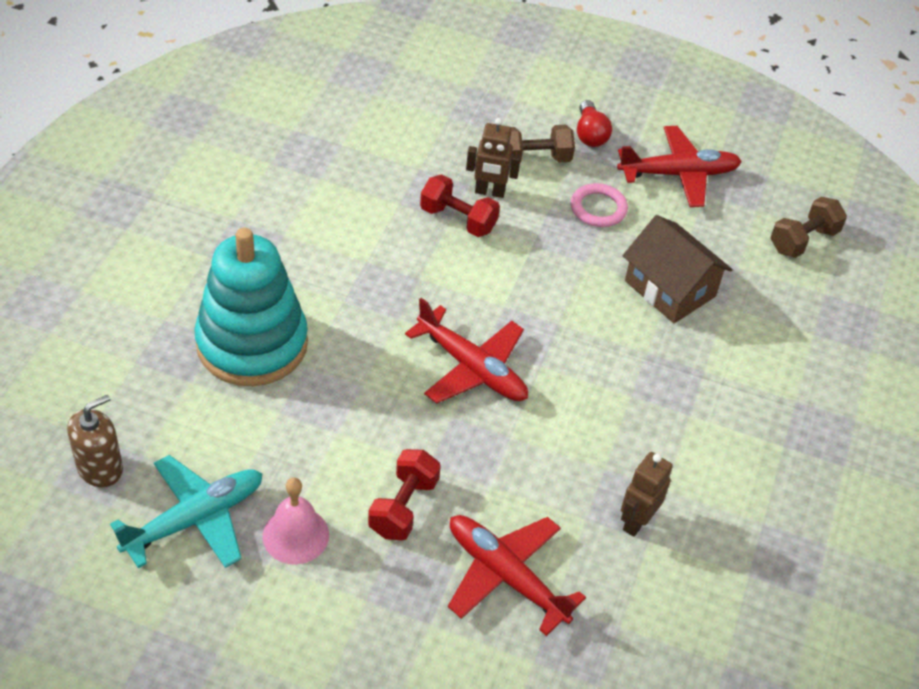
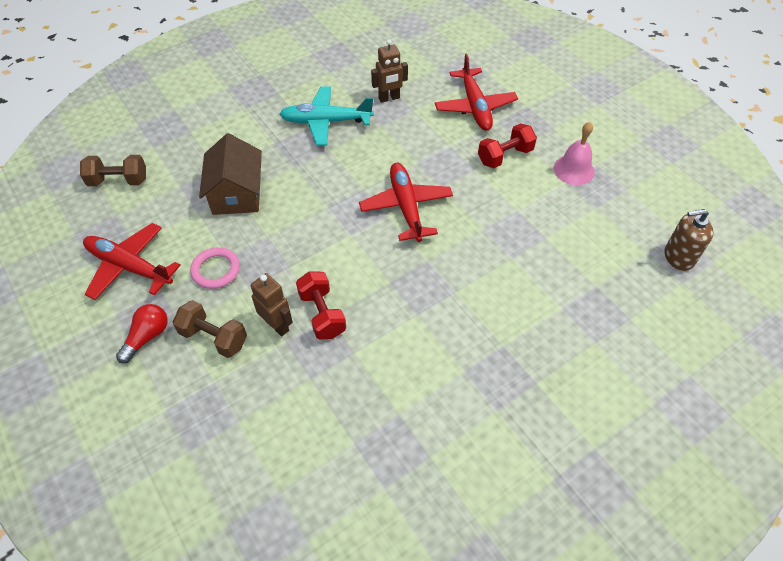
camera: 140 degrees left, 5 degrees up
(195, 519) = (629, 202): turquoise plane -> turquoise plane (326, 121)
(252, 343) = (539, 291): turquoise stacking toy -> none

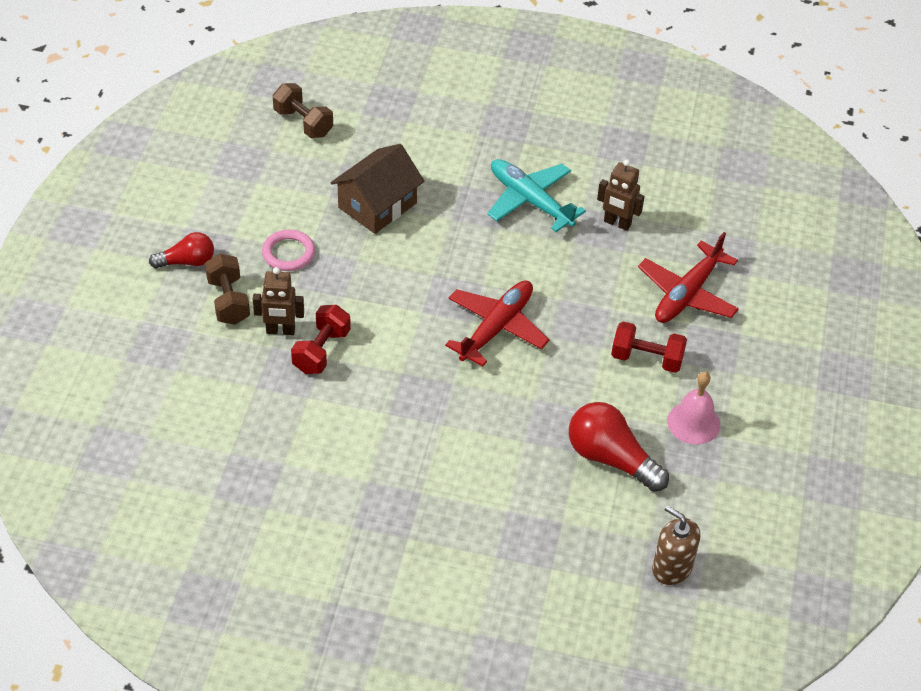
camera: 45 degrees right, 5 degrees down
(130, 267) = (233, 200): red plane -> none
(277, 325) = (280, 331): brown robot -> brown robot turned 90 degrees clockwise
(566, 226) = (611, 458): none -> red light bulb

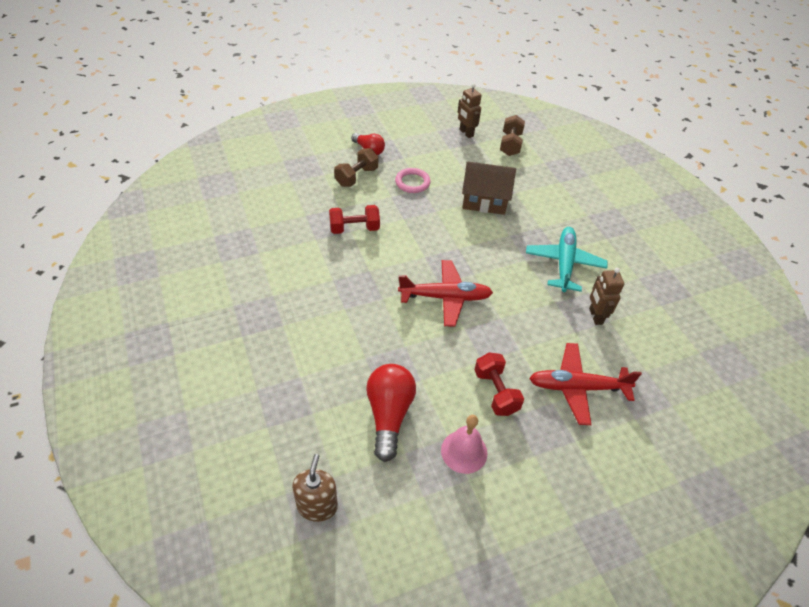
camera: 55 degrees right, 0 degrees up
(280, 331) = (354, 206): brown robot -> brown robot (466, 133)

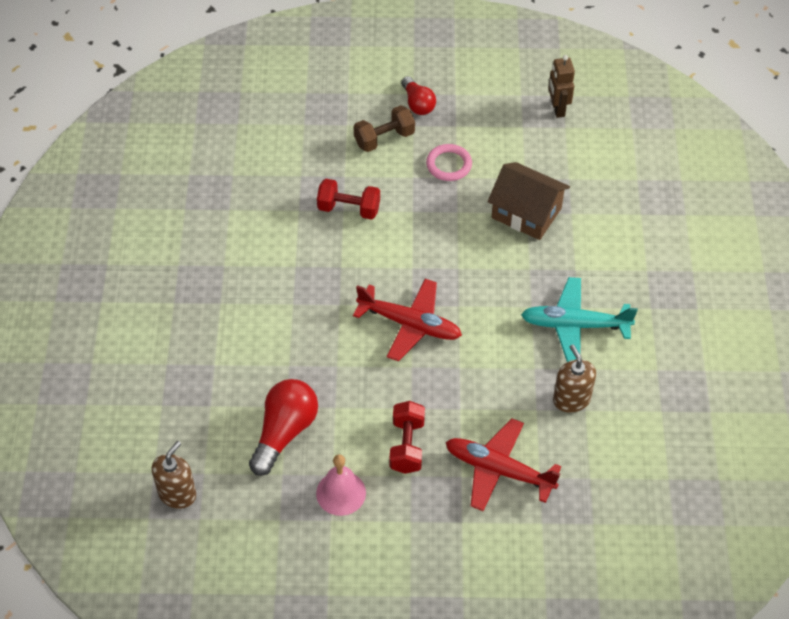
camera: 25 degrees right, 5 degrees up
(510, 144) = (607, 141): brown dumbbell -> none
(564, 264) = (575, 325): turquoise plane -> turquoise plane turned 120 degrees counterclockwise
(595, 316) = (571, 399): brown robot -> brown soap dispenser

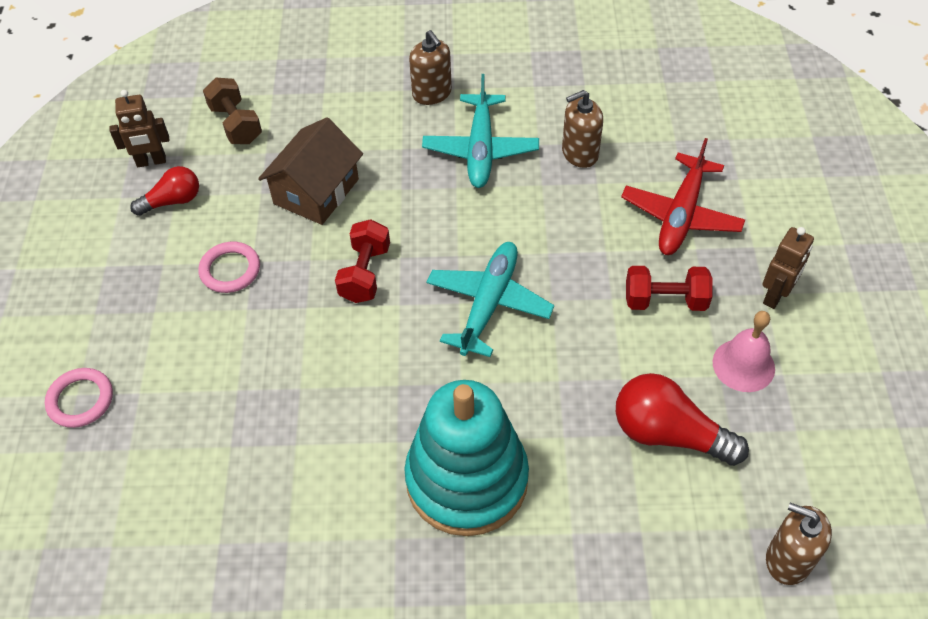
camera: 90 degrees left, 0 degrees up
(261, 305) = (467, 479): none -> turquoise stacking toy
(343, 95) = (80, 400): none -> pink ring
(349, 209) = (297, 381): red dumbbell -> red dumbbell (365, 273)
(384, 138) = (173, 344): brown dumbbell -> brown dumbbell (236, 124)
(408, 529) = (775, 296): none -> brown robot
(409, 324) = (489, 304): red plane -> turquoise plane
(417, 104) = (115, 307): red light bulb -> red light bulb (173, 201)
(643, 291) = (432, 93): none -> brown soap dispenser

